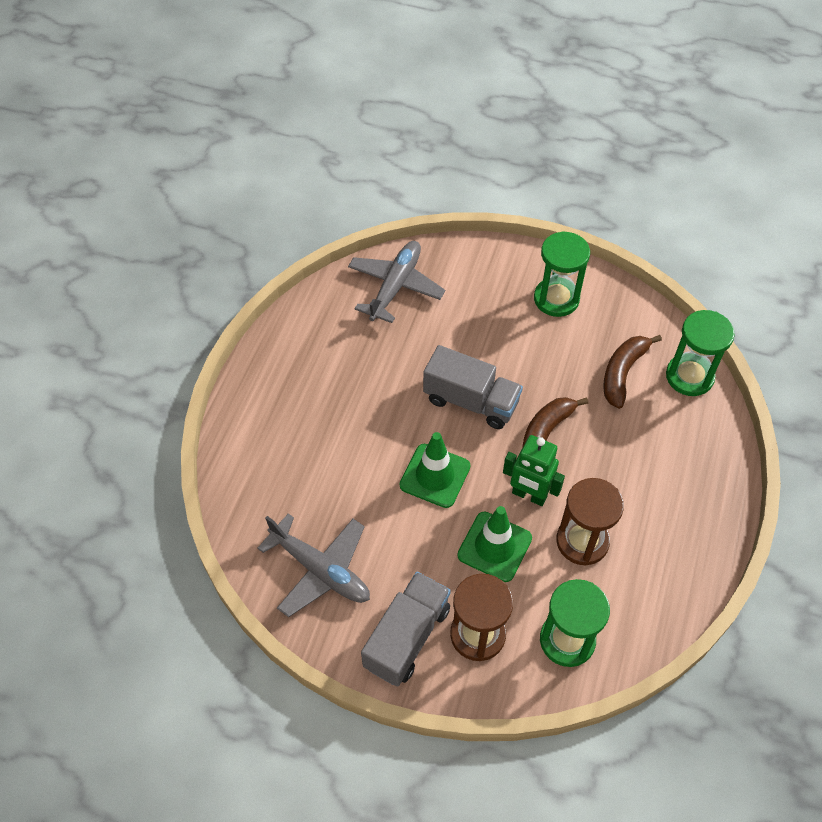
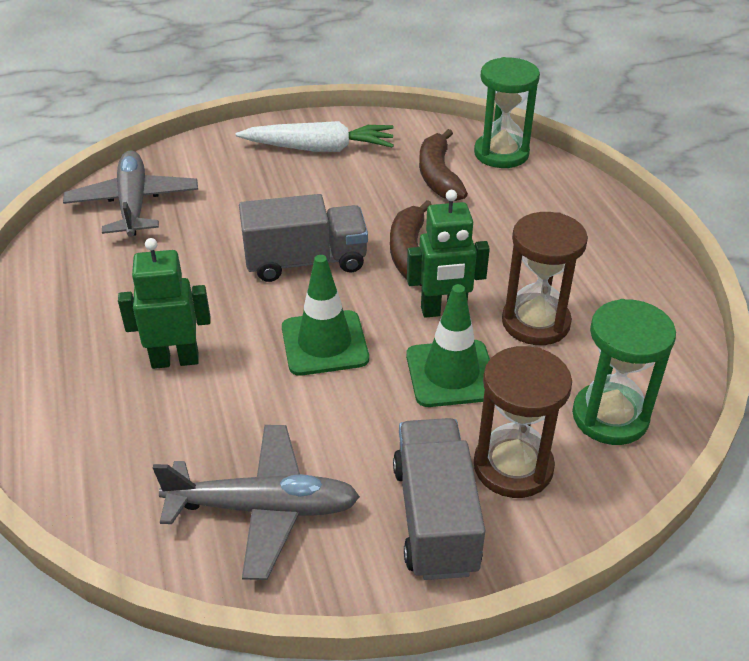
camera: 35 degrees left, 15 degrees down
(339, 435) = (175, 360): none -> green robot
(556, 299) = (319, 148): green hourglass -> white carrot

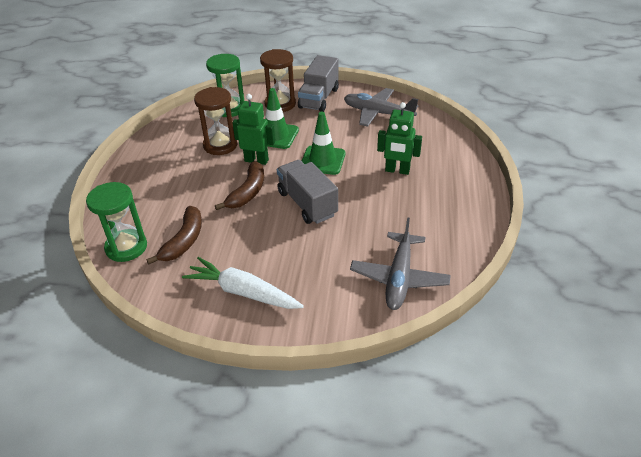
camera: 155 degrees left, 0 degrees up
(305, 261) = (307, 203): grey truck -> grey truck turned 45 degrees clockwise

